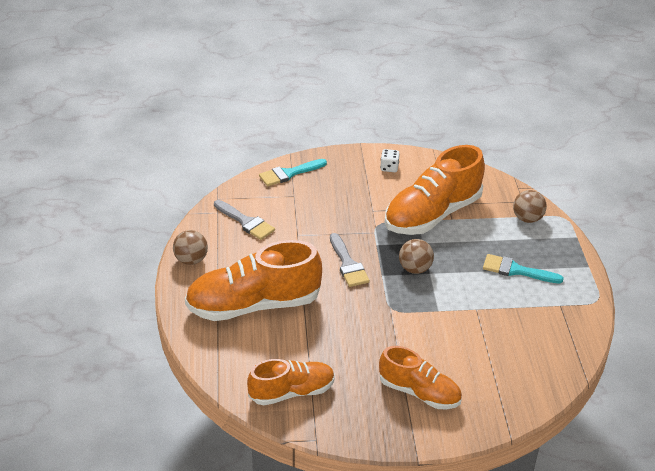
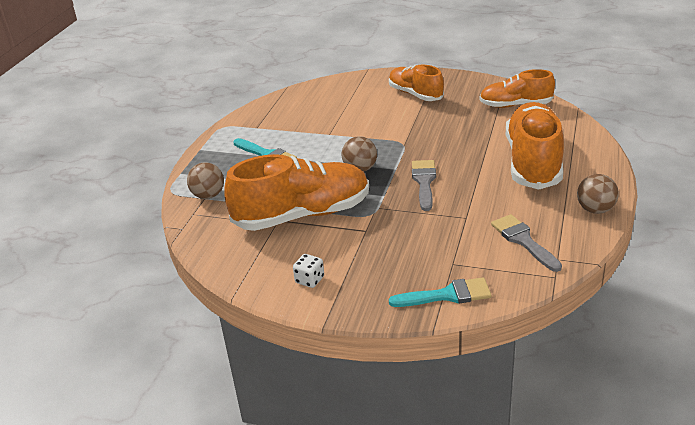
camera: 155 degrees left, 5 degrees down
(253, 305) = (533, 162): orange shoe -> orange shoe turned 90 degrees counterclockwise

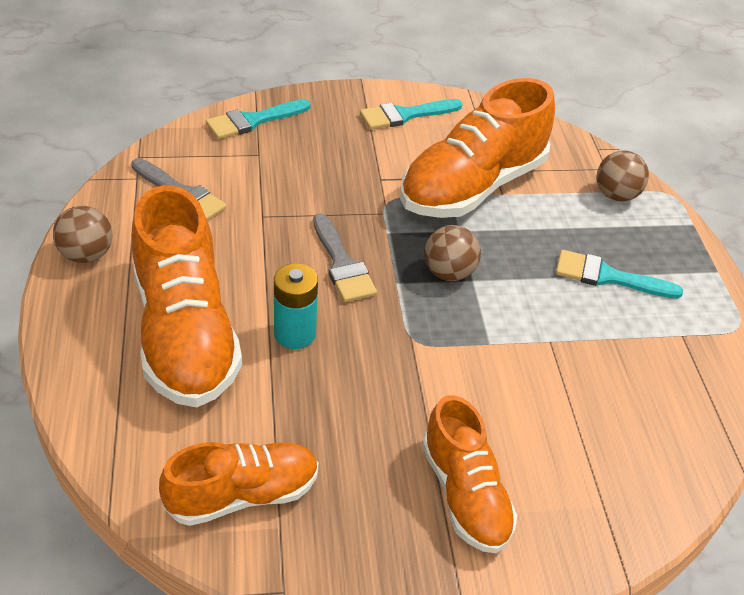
camera: 150 degrees right, 10 degrees up
(309, 280) = (404, 115): white dice -> turquoise brush
(415, 94) = (465, 494): orange shoe -> orange shoe turned 45 degrees clockwise
(469, 154) = (295, 334): none -> turquoise battery

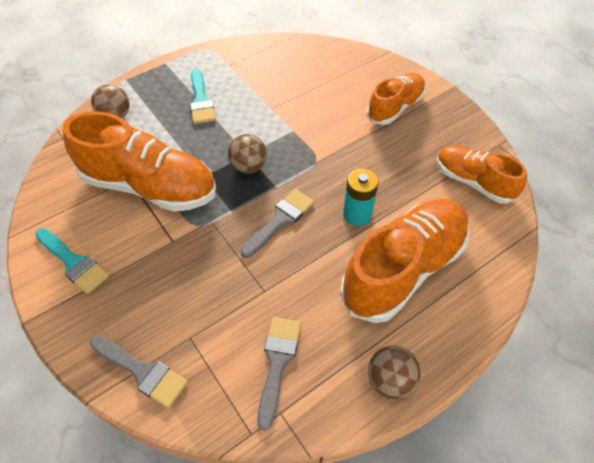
camera: 115 degrees left, 10 degrees up
(252, 121) = (142, 372): turquoise brush -> grey brush

